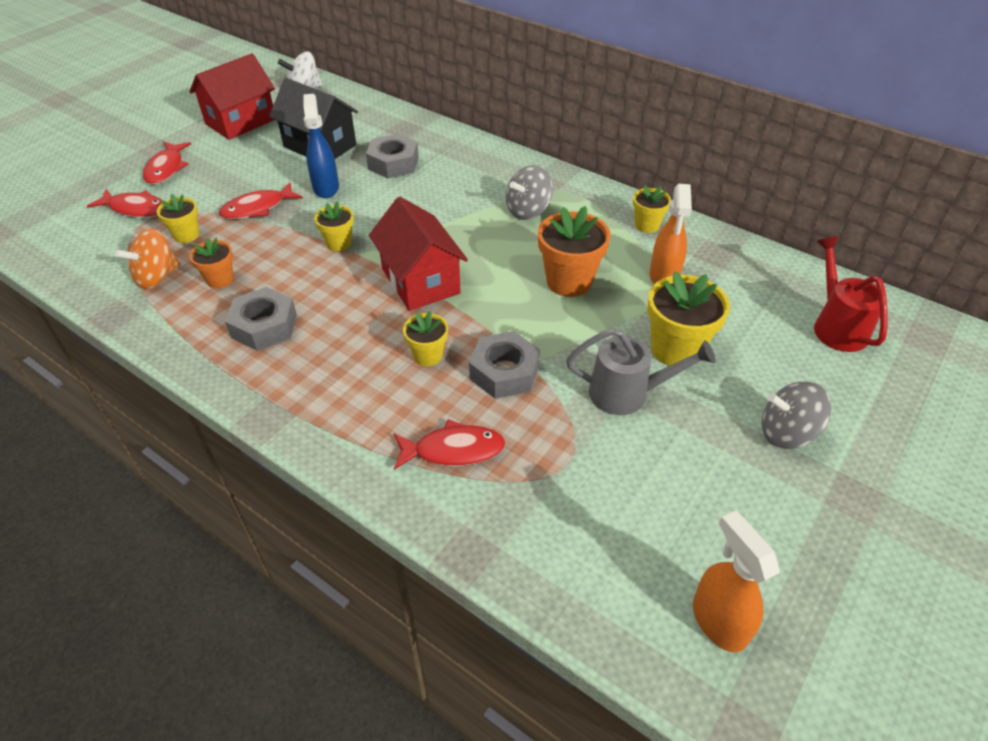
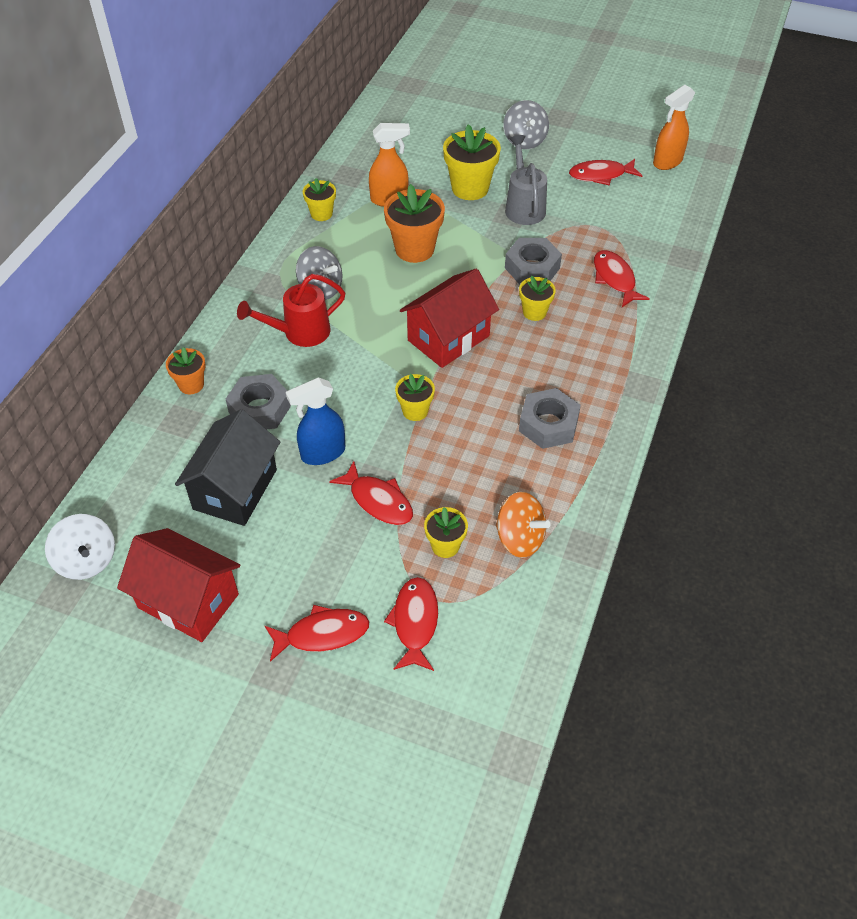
camera: 105 degrees left, 5 degrees up
(220, 279) = (502, 483): orange flower pot -> orange flower pot (191, 385)
(689, 506) = (601, 175): none -> red fish
(836, 326) = (414, 120): red watering can -> red watering can (300, 332)

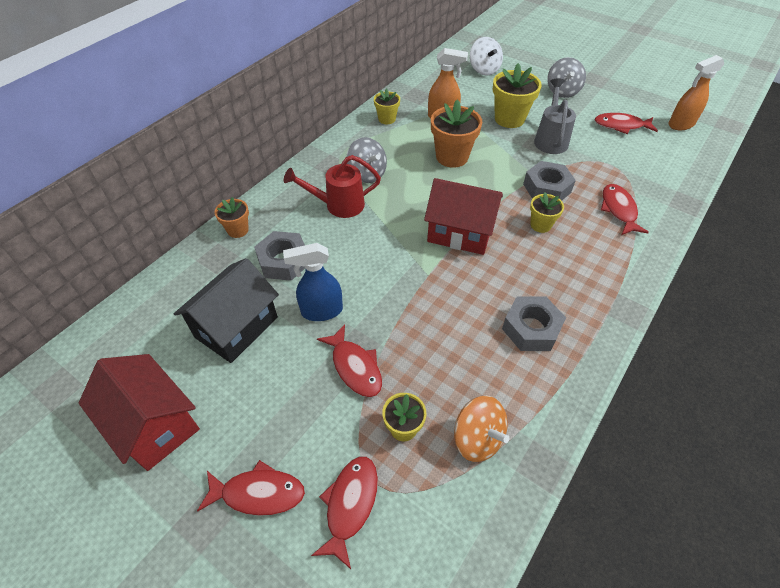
camera: 15 degrees right, 0 degrees up
(87, 560) = (90, 363): white spinning top -> white spinning top (484, 70)
(415, 411) = (413, 290): yellow flower pot -> none
(448, 338) = (460, 233): red house -> red house turned 45 degrees clockwise

